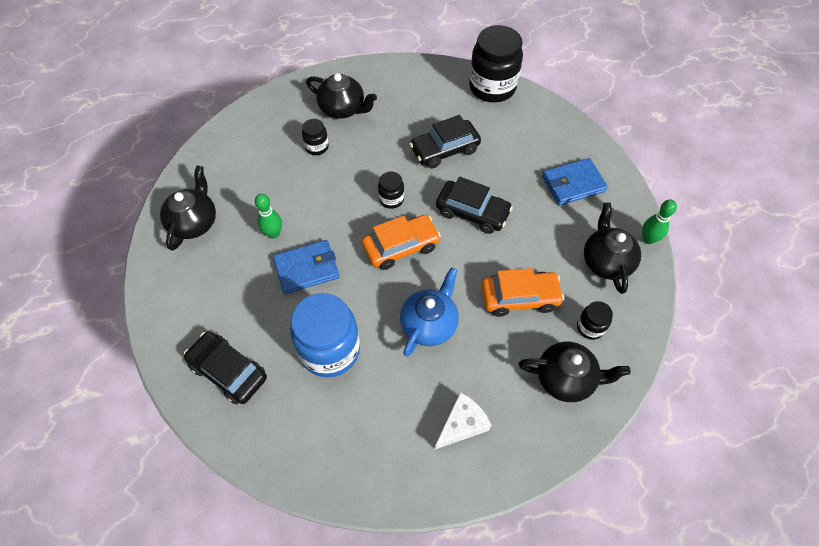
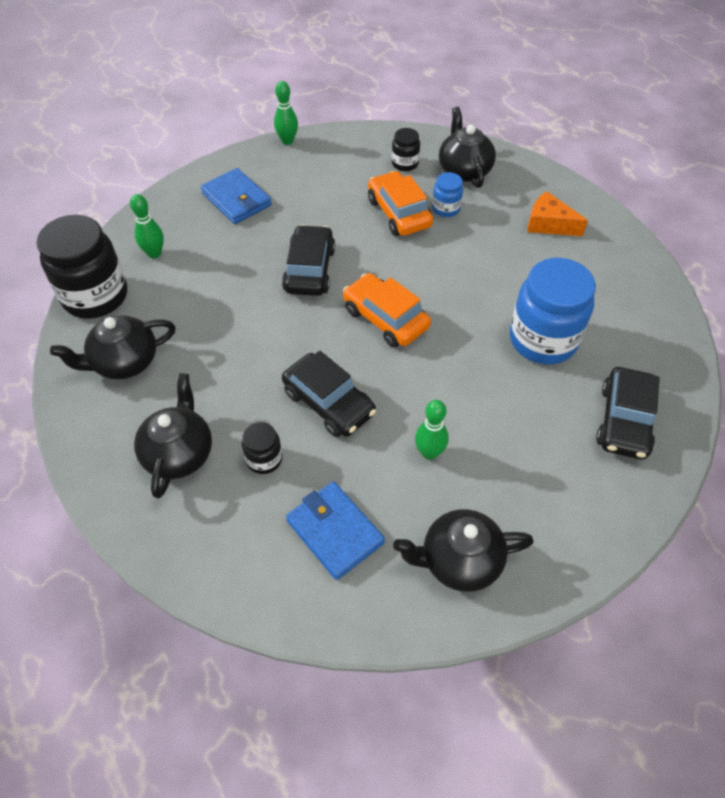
camera: 110 degrees left, 5 degrees down
(306, 268) = (460, 397): blue wallet -> blue wallet (335, 532)
(391, 199) = (322, 347): black jar -> none
(429, 324) = (466, 270): blue teapot -> none
(444, 150) = (222, 317): black car -> black car (328, 403)
(462, 424) = (549, 224): white cheese -> orange cheese
(513, 339) = (446, 208): none -> blue jar
(524, 123) = (154, 253): none -> green bowling pin
(606, 261) = (326, 163): black teapot -> black teapot (124, 362)

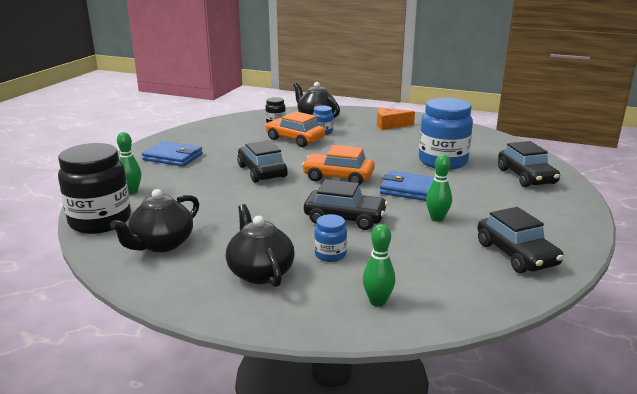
camera: 30 degrees left, 30 degrees down
(264, 459) = (330, 254): black jar -> blue jar
(287, 141) = (184, 129): green bowling pin -> green bowling pin (377, 301)
(335, 532) = (422, 269): blue wallet -> blue wallet (410, 190)
(459, 561) = (516, 254): black teapot -> black car

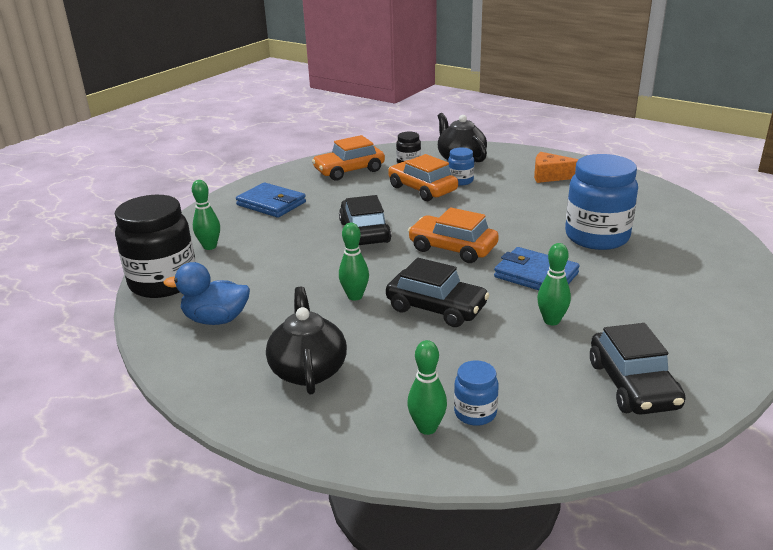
camera: 15 degrees right, 5 degrees up
(162, 244) = (216, 319): black teapot -> blue duck
(229, 130) = (349, 170): none -> orange car
(275, 216) = (355, 296): none -> green bowling pin
(330, 254) = (398, 356): blue jar -> blue jar (475, 413)
(526, 176) = (701, 269): black car -> none

